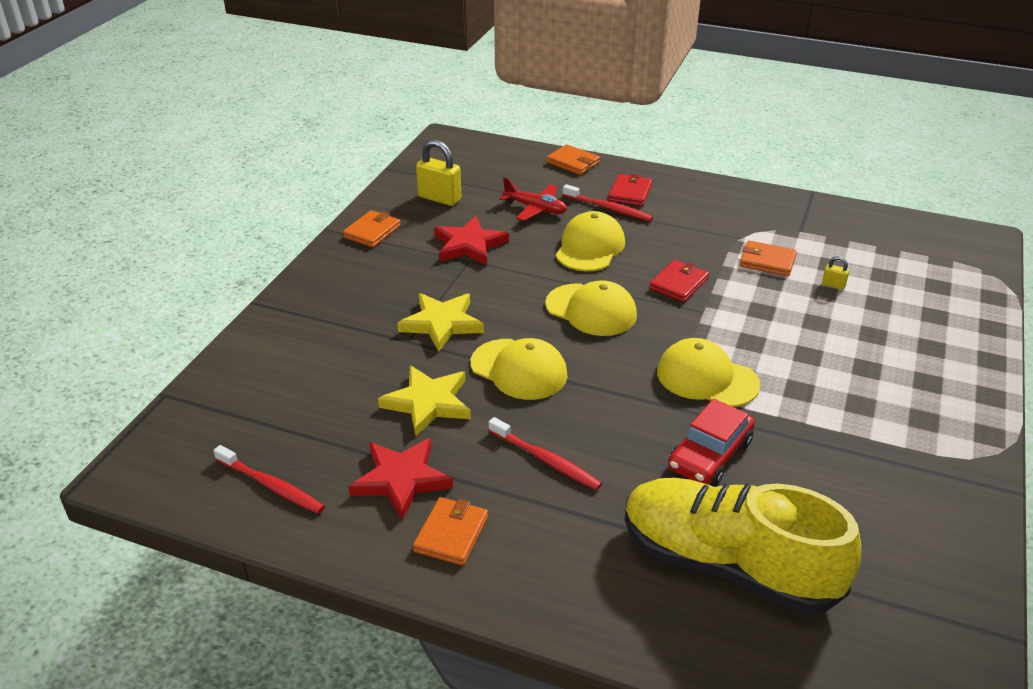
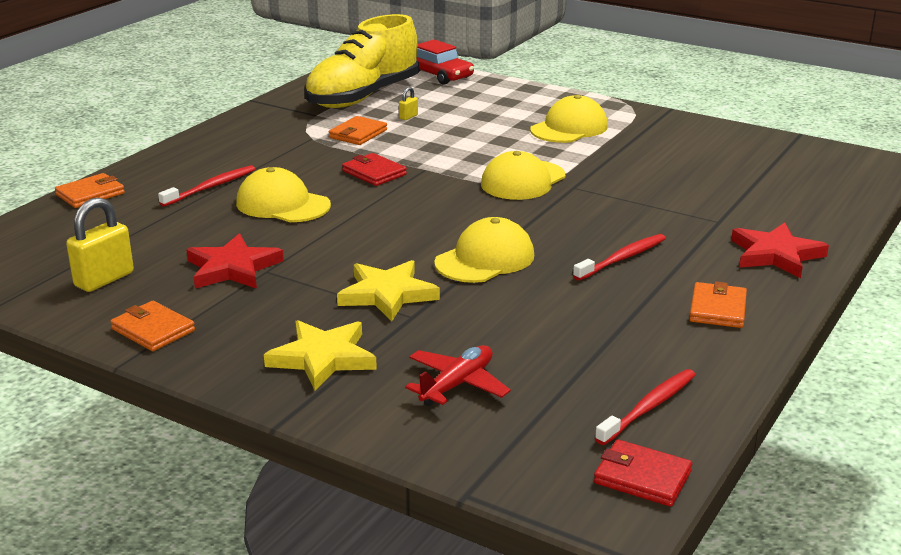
camera: 80 degrees left, 10 degrees down
(401, 479) = (643, 330): red star -> red star (775, 255)
(428, 403) = (527, 310): yellow star -> yellow star (323, 358)
(451, 534) = (718, 309): orange wallet -> orange wallet turned 75 degrees clockwise
(535, 208) = (179, 224): red plane -> red plane (457, 384)
(591, 310) = (399, 216): yellow cap -> yellow cap (569, 128)
(630, 193) = (187, 173): red wallet -> red wallet (642, 477)
(710, 455) = (623, 193): red car -> red car (439, 75)
(727, 565) = (745, 203): yellow shoe -> yellow shoe (363, 97)

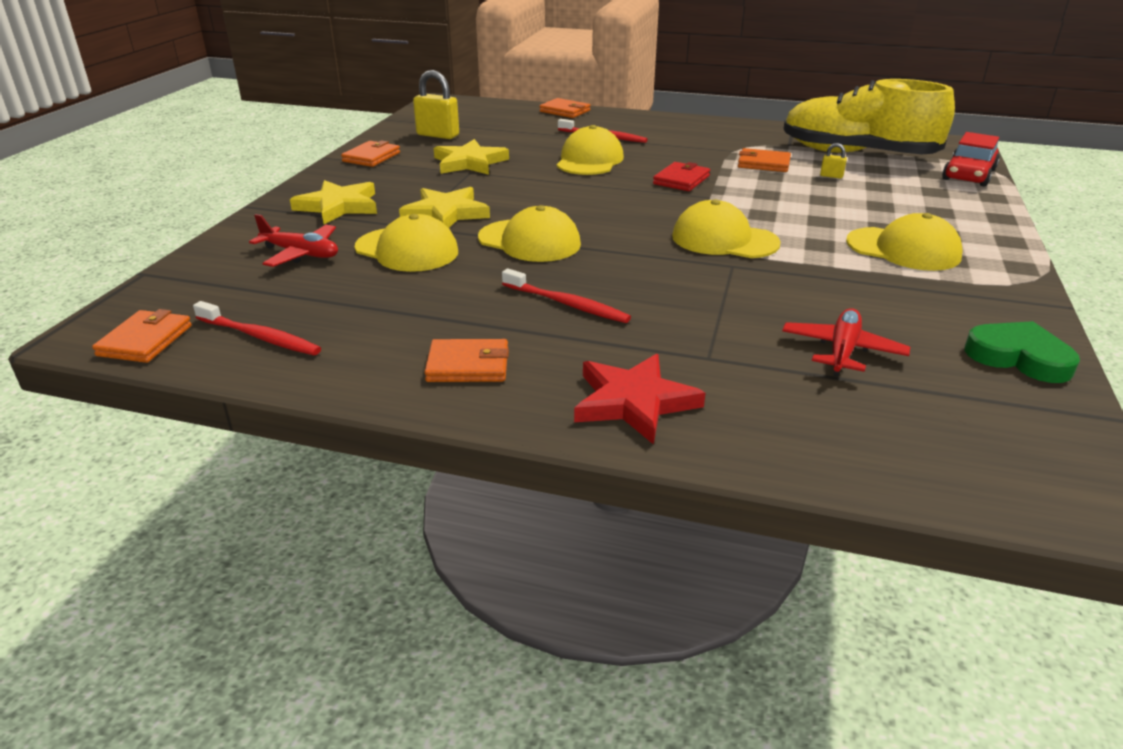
camera: 75 degrees right, 5 degrees up
(232, 268) = (469, 162): red star -> yellow star
(476, 322) = (407, 250): none -> yellow cap
(642, 477) = (145, 340): red wallet -> orange wallet
(716, 180) = (842, 351): none -> red plane
(732, 137) = (1018, 357): none -> green heart

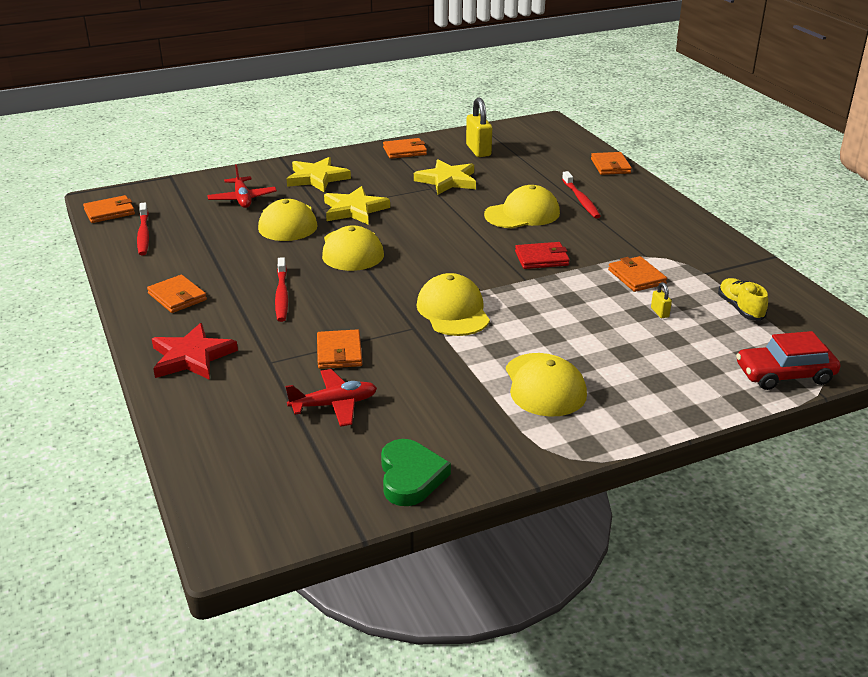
camera: 50 degrees right, 0 degrees up
(735, 314) = (339, 352): none -> orange wallet
(857, 154) = (740, 308): yellow shoe -> yellow shoe, size x0.41

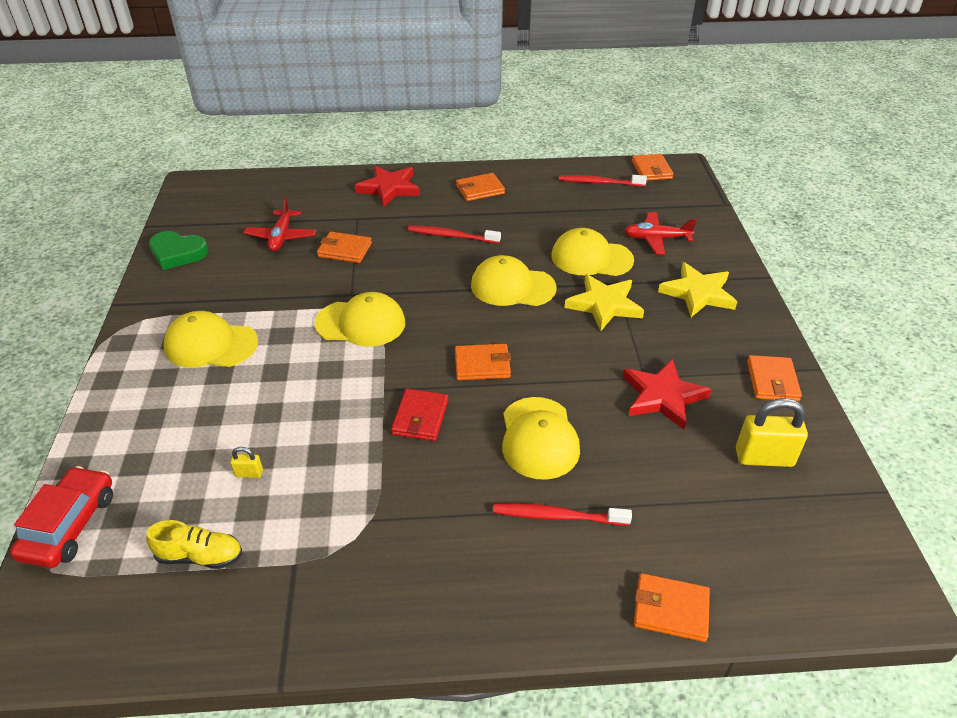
camera: 110 degrees right, 10 degrees up
(447, 180) = (663, 396): yellow star -> red star
(636, 277) = (330, 486): orange wallet -> orange wallet (482, 365)

